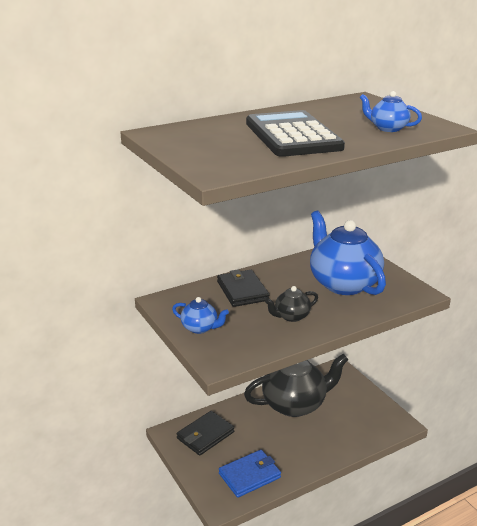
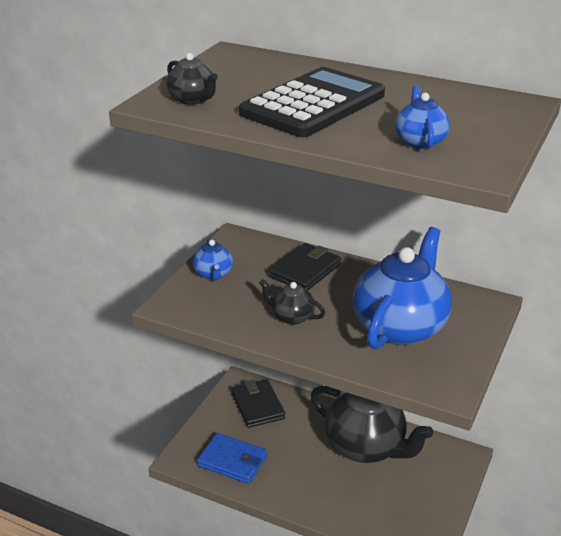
camera: 55 degrees right, 5 degrees up
(205, 435) = (257, 406): black wallet -> black wallet turned 60 degrees clockwise
(228, 162) = (192, 99): none -> black teapot

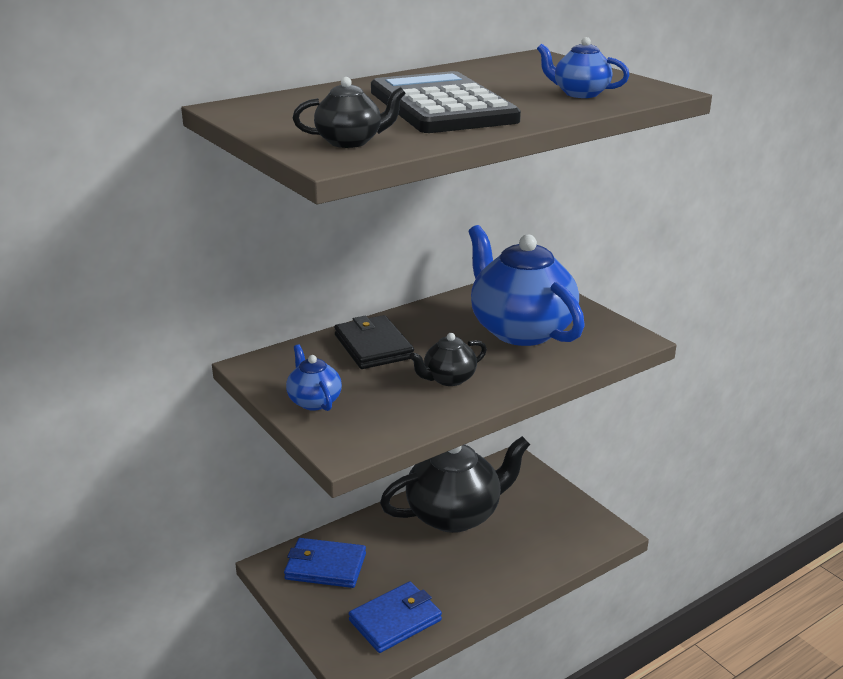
camera: 60 degrees left, 5 degrees down
(213, 274) = (314, 401): blue teapot -> blue teapot turned 135 degrees counterclockwise
(257, 406) = (325, 566): black wallet -> blue wallet

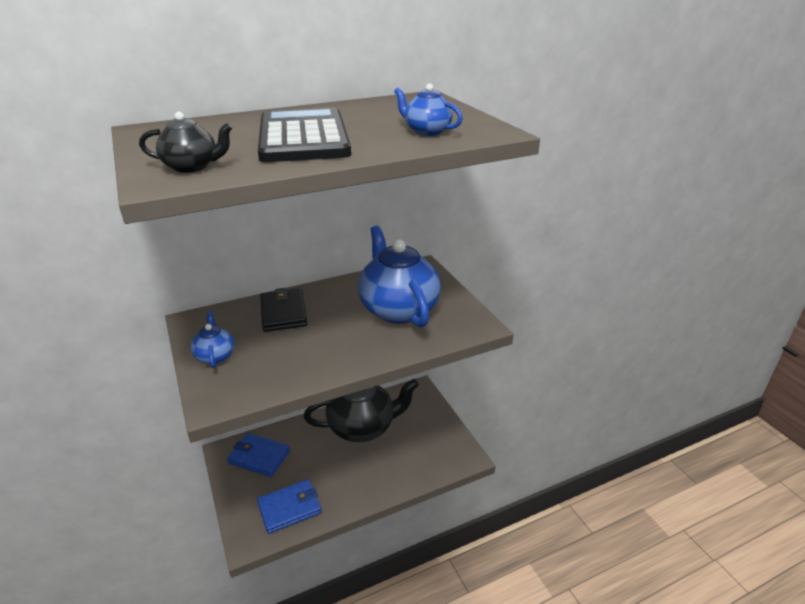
camera: 10 degrees right, 5 degrees up
(448, 379) = (323, 347): black teapot -> none

